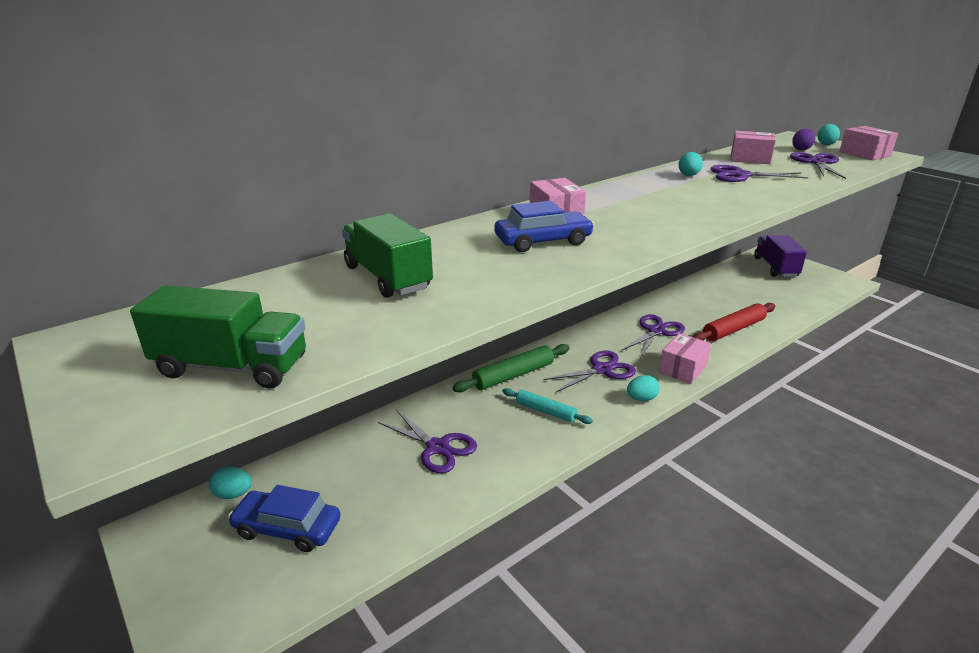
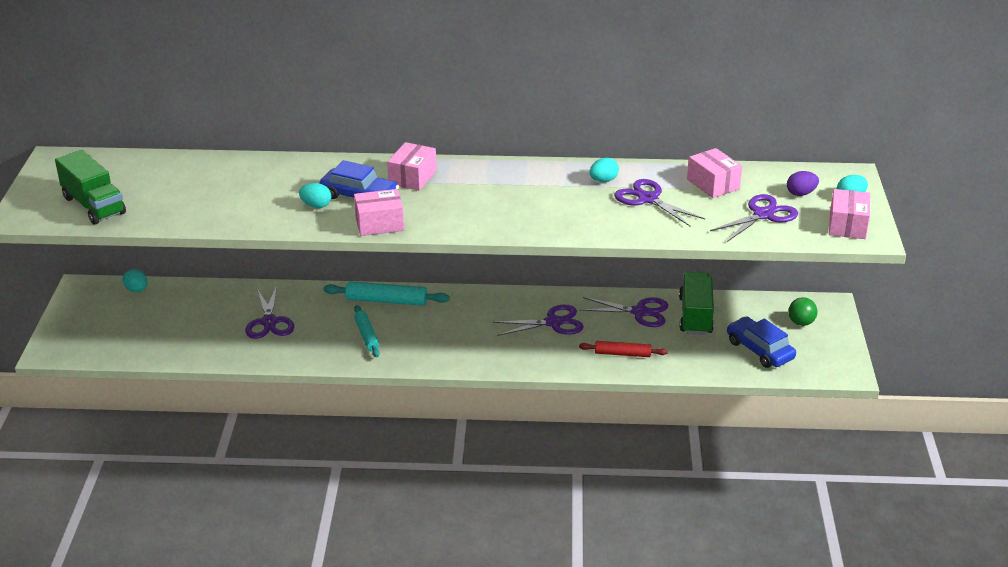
camera: 40 degrees right, 5 degrees up
(287, 528) = (141, 322): blue car -> blue car (759, 350)
(387, 277) = (230, 183): green truck -> green truck (695, 316)
(513, 375) = (386, 301): green rolling pin -> turquoise rolling pin
(602, 370) = (454, 329): purple scissors -> purple scissors (639, 312)
(641, 399) = (444, 362): turquoise egg -> turquoise egg (316, 206)
(682, 369) = (515, 359): pink box -> pink box (379, 224)
(733, 329) = (622, 354): red rolling pin -> red rolling pin, size x0.66
(775, 267) = (801, 323): purple truck -> green ball

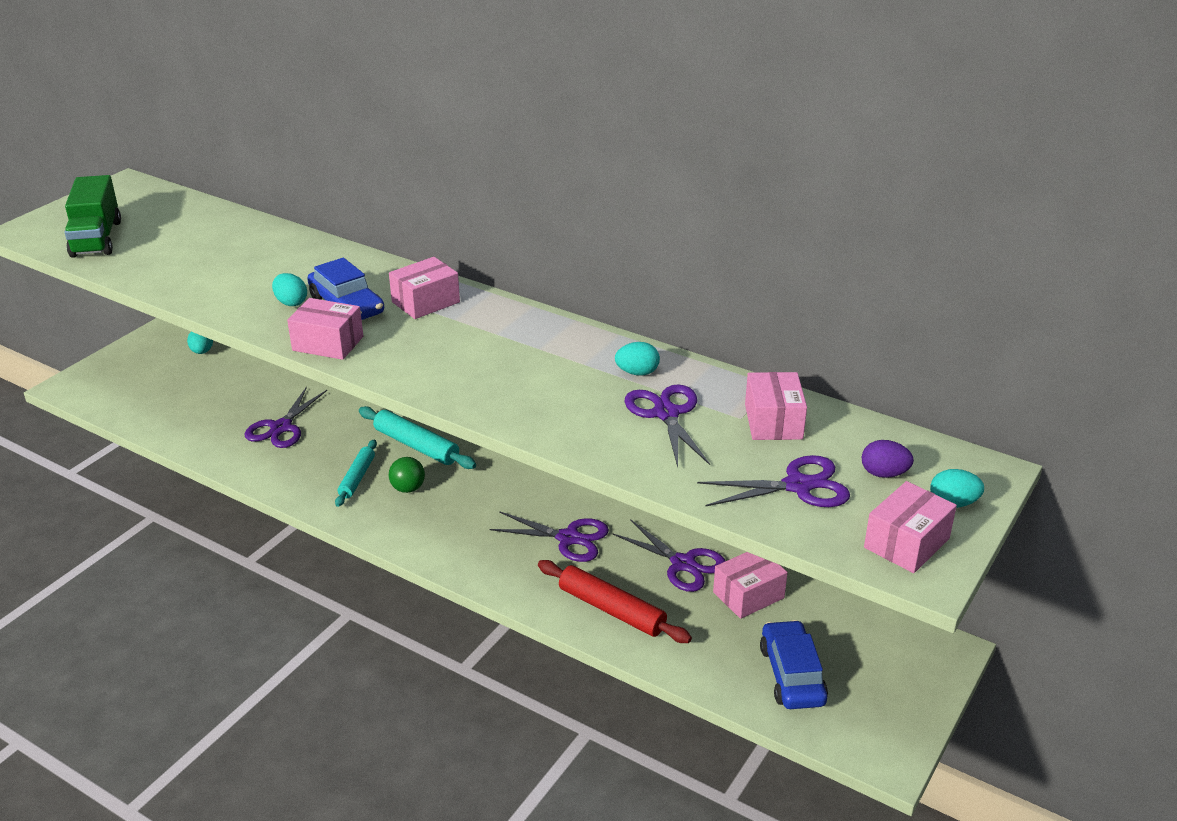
camera: 30 degrees right, 0 degrees up
(622, 354) = (611, 610): red rolling pin -> red rolling pin, size x1.52
(695, 316) = (748, 595): green truck -> pink box
(801, 323) = (883, 659): green ball -> green ball (408, 488)

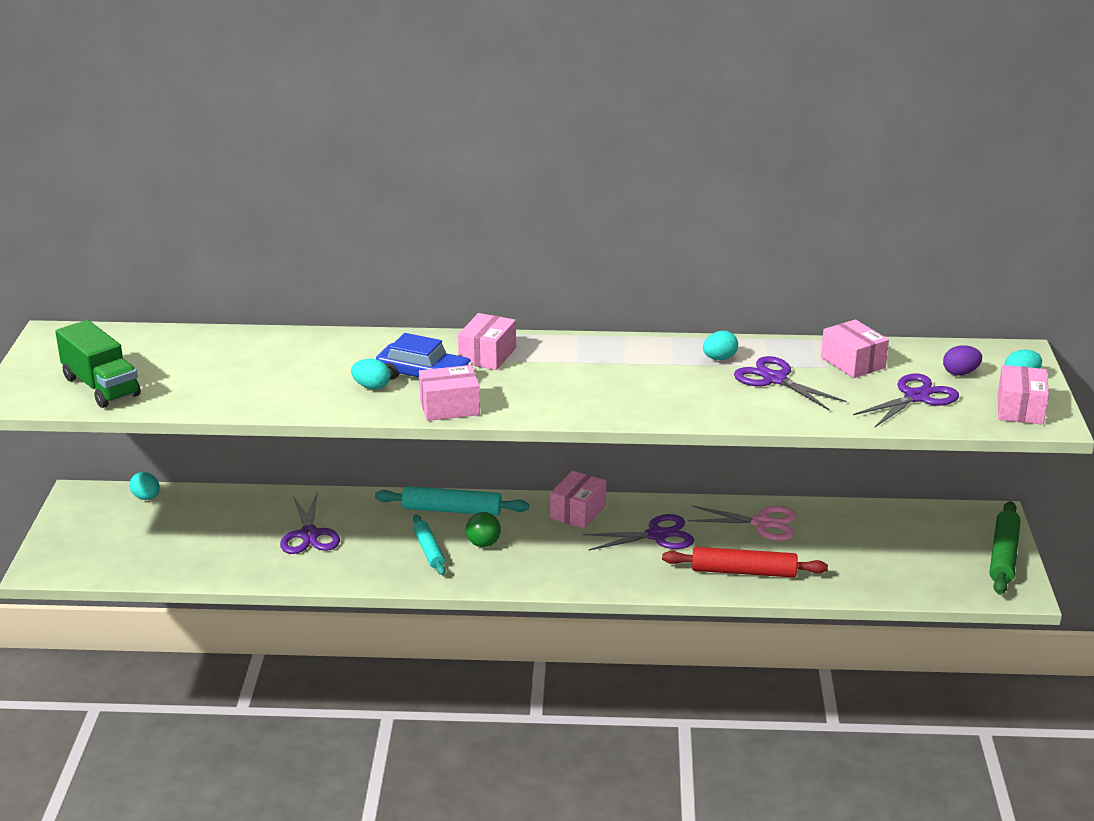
camera: 30 degrees left, 5 degrees down
(683, 564) = (762, 523): purple scissors -> pink scissors
(748, 595) = (830, 528): pink box -> pink box (578, 512)
(792, 675) = (911, 567): blue car -> none
(911, 703) = (1003, 555): none -> green rolling pin

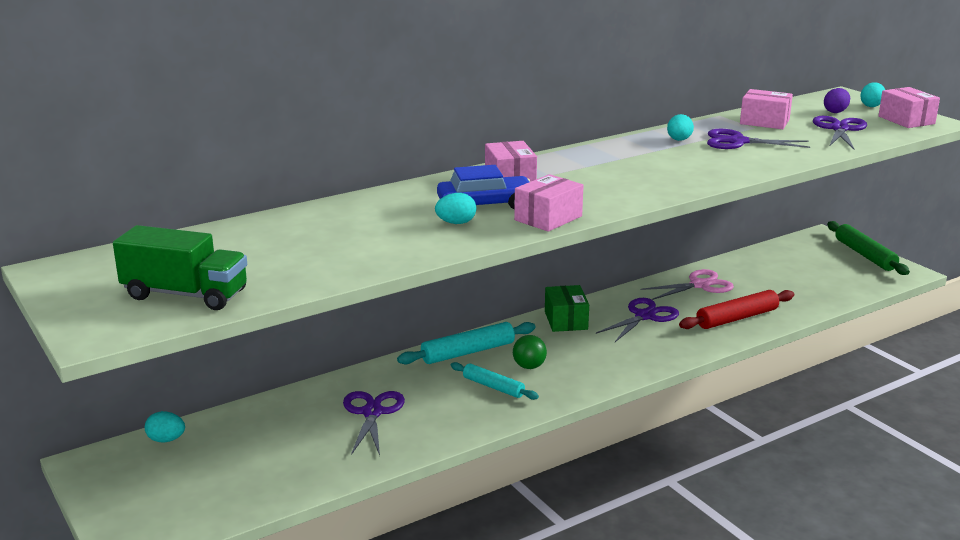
camera: 35 degrees left, 5 degrees down
(309, 535) = (372, 413): purple scissors -> purple scissors turned 135 degrees counterclockwise
(578, 512) = (566, 320): pink box -> green box

